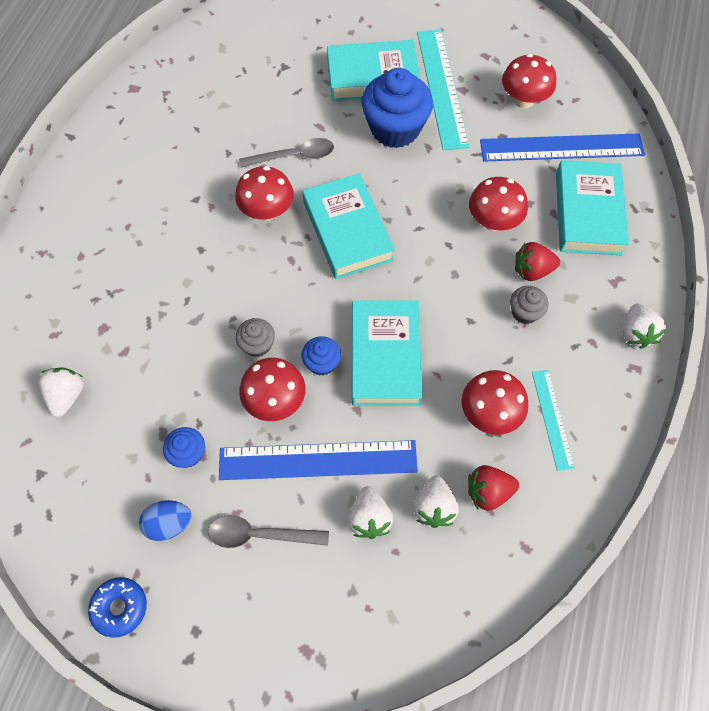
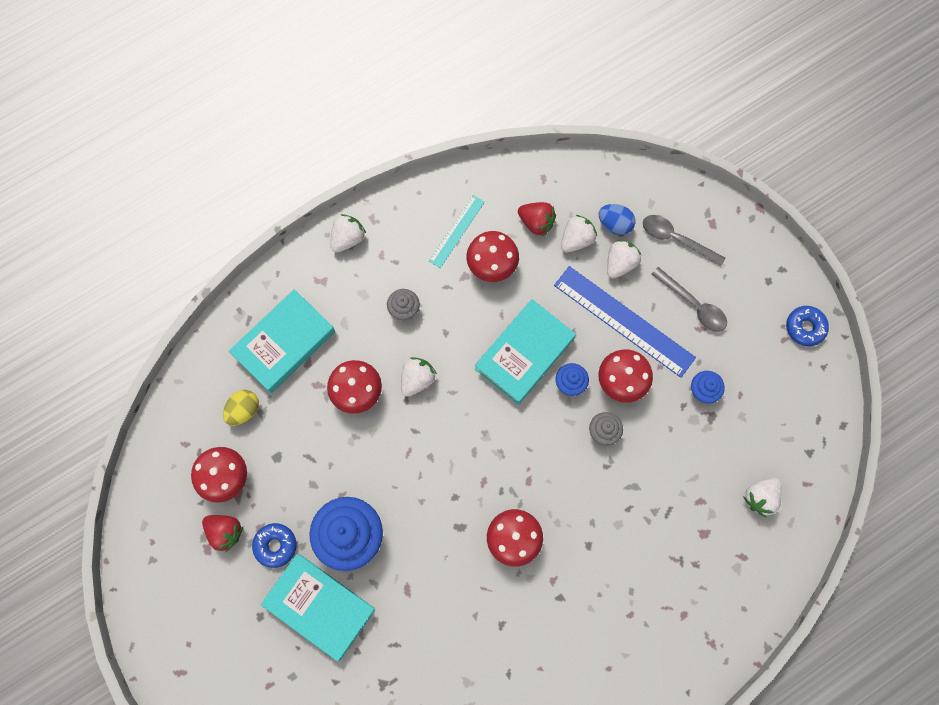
camera: 140 degrees left, 10 degrees up
(169, 523) = (745, 354): blue egg -> blue egg (615, 224)
(294, 156) = (452, 576): grey spoon -> grey spoon (676, 239)
(347, 231) = (468, 471): turquoise book -> none
(442, 88) = (275, 545): turquoise ruler -> blue donut
(456, 266) = (417, 379): none -> white strawberry
(532, 270) = (368, 333): red strawberry -> red strawberry (225, 532)
(561, 148) = (244, 410): blue ruler -> yellow egg

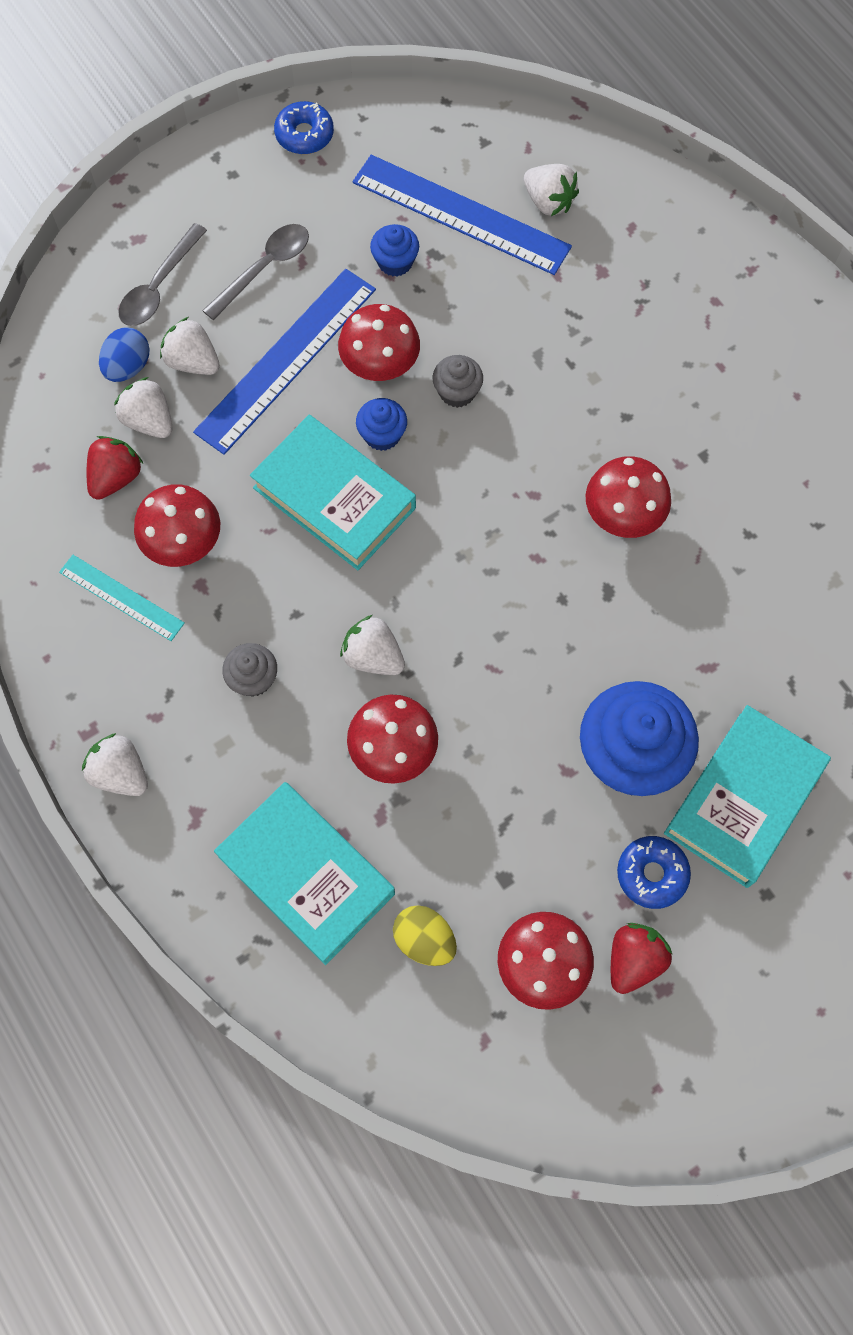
camera: 90 degrees left, 5 degrees down
(745, 435) = (461, 214): none -> blue ruler

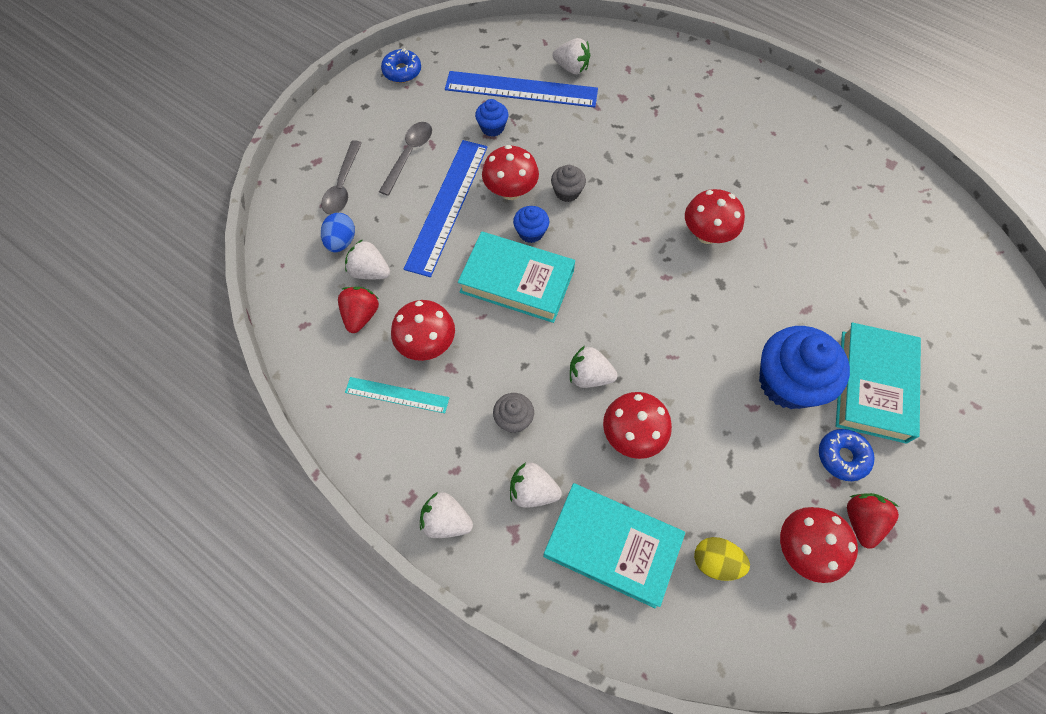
camera: 20 degrees left, 5 degrees down
(193, 362) = (385, 225): white strawberry -> white strawberry (533, 491)

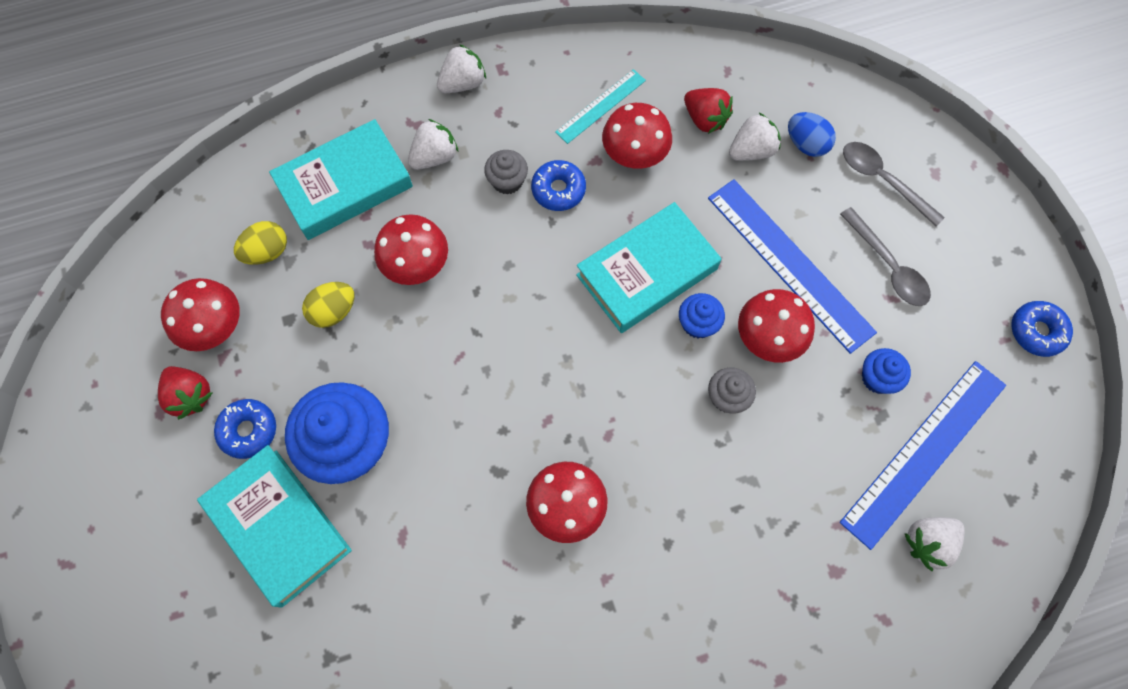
camera: 125 degrees right, 5 degrees up
(494, 377) = (558, 190): none -> blue donut
(589, 376) = (498, 269): white strawberry -> none
(715, 467) = (333, 311): none -> yellow egg

